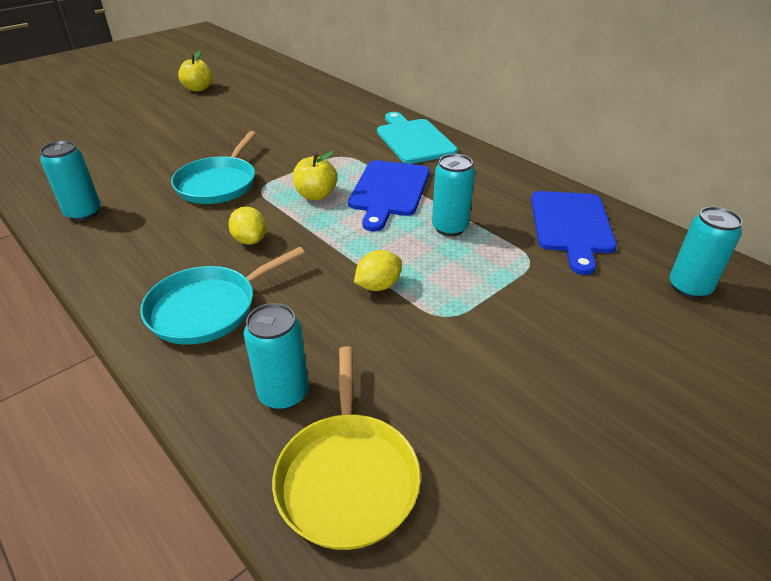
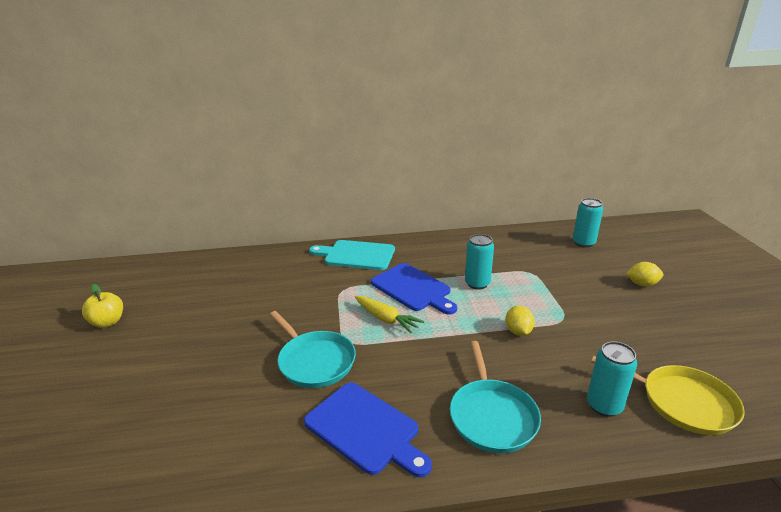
camera: 55 degrees left, 10 degrees down
(83, 213) = (273, 462): turquoise can -> none
(250, 240) = (418, 369): yellow lemon -> yellow lemon (642, 284)
(316, 195) = (386, 319): yellow apple -> yellow carrot
(571, 225) = (508, 247): blue cutting board -> blue cutting board (365, 429)

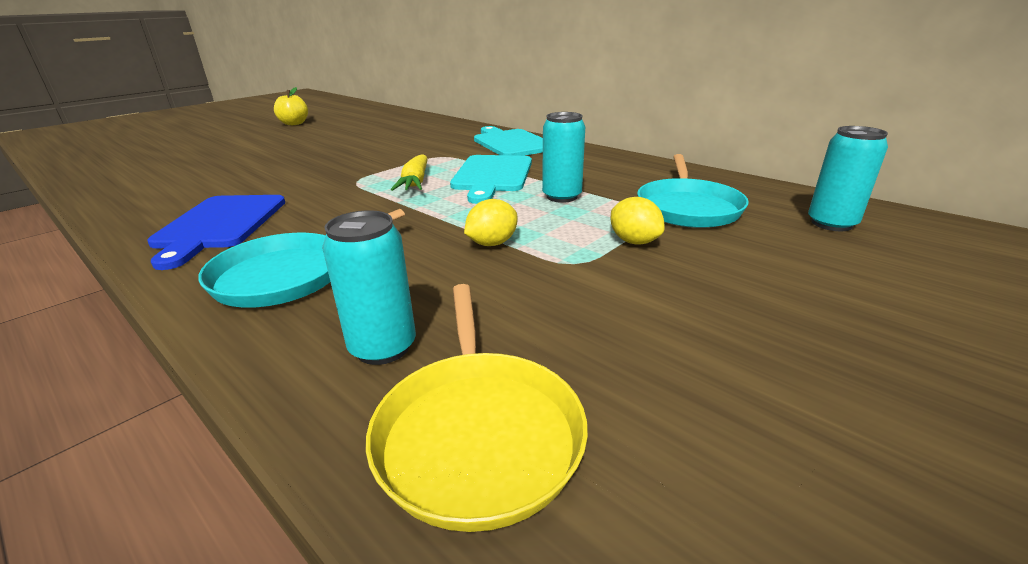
camera: 50 degrees right, 0 degrees up
(314, 361) = (309, 180): turquoise pan -> turquoise pan (687, 207)
(413, 288) = (492, 176): blue cutting board -> turquoise cutting board
(642, 284) = (822, 299): yellow lemon -> yellow lemon (634, 241)

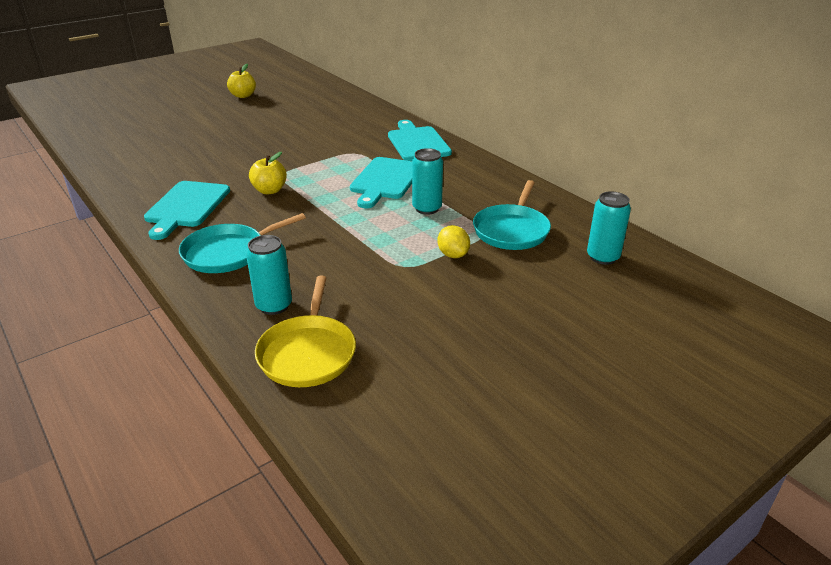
camera: 10 degrees right, 5 degrees up
(220, 224) = (186, 206): blue cutting board -> turquoise cutting board
(342, 197) = (269, 190): none -> yellow apple
(415, 182) = (325, 181): yellow carrot -> none
(492, 243) = (359, 244): yellow lemon -> none

